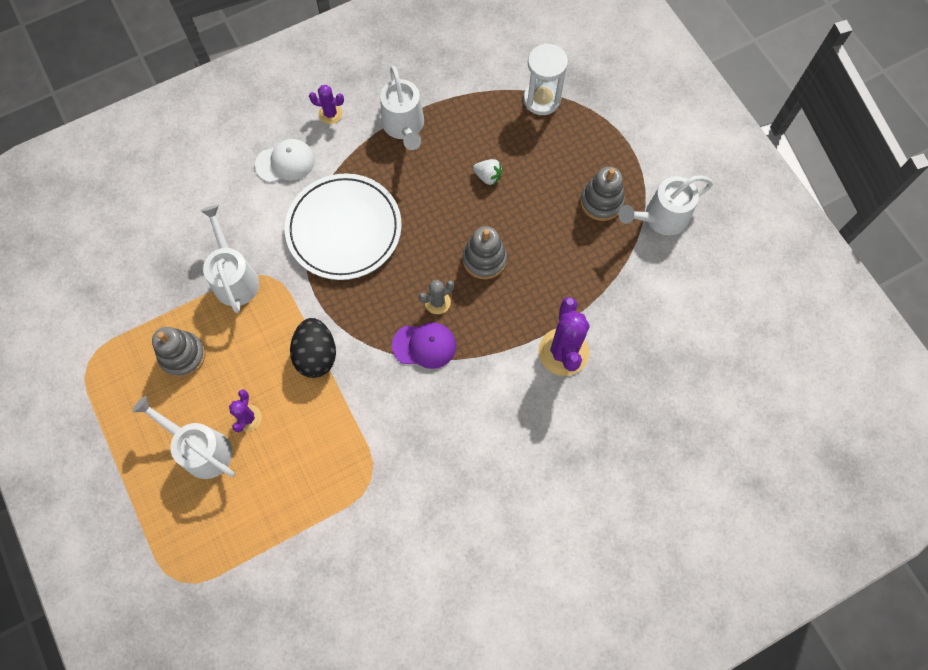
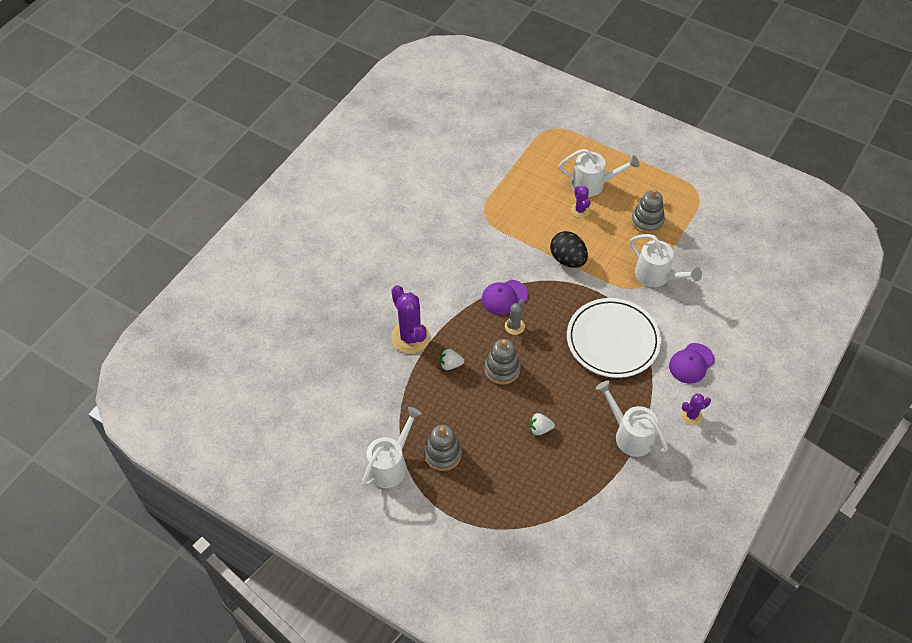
camera: 150 degrees right, 15 degrees down
(285, 162) = (691, 363): white cap -> purple cap
(537, 294) = (450, 364): none -> white strawberry
(542, 99) = (540, 515): white hourglass -> none

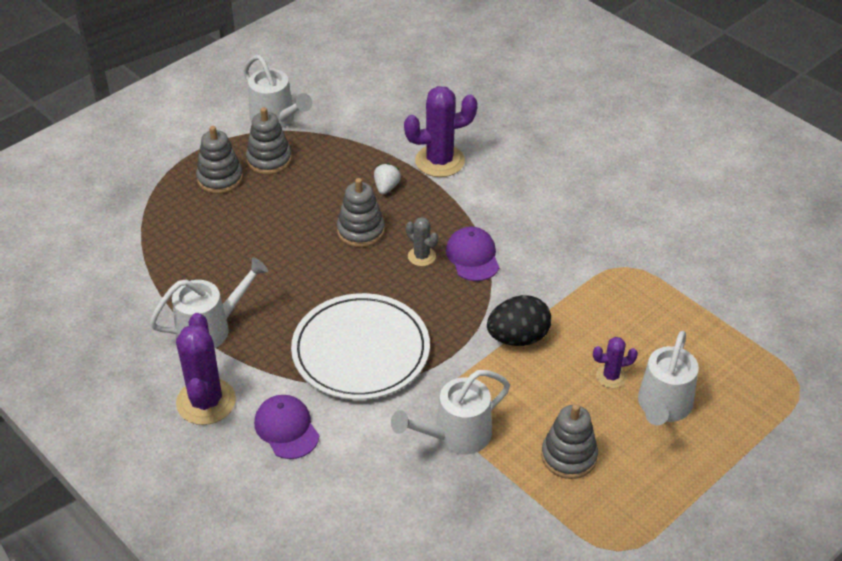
camera: 105 degrees right, 10 degrees down
(475, 483) = (220, 178): none -> grey stacking toy
(540, 429) = (261, 246): white strawberry -> none
(691, 415) = (206, 402): purple cactus -> purple cactus, size x1.90

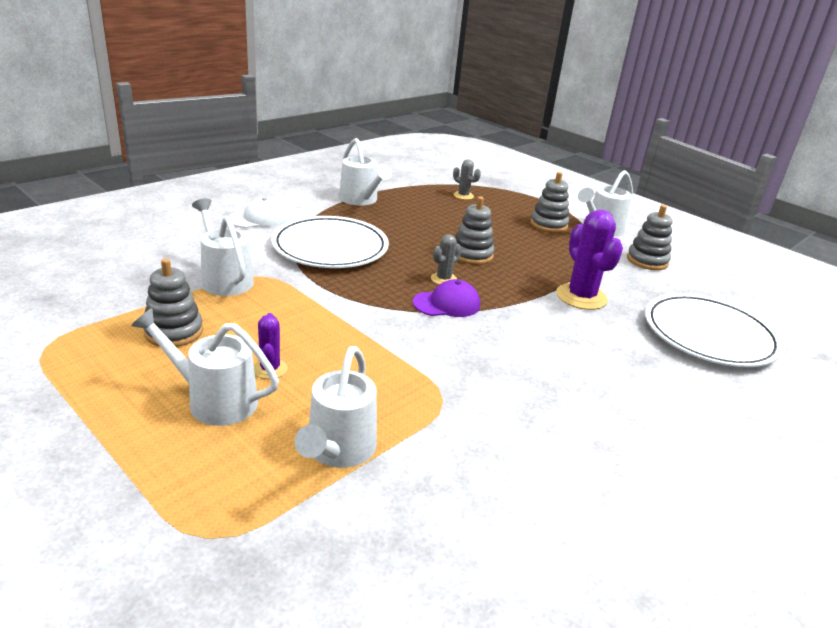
camera: 85 degrees right, 15 degrees down
(184, 226) = (463, 196): none -> grey cactus
(206, 402) = (292, 197): purple cactus -> none
(220, 178) = (519, 208): grey stacking toy -> grey stacking toy (647, 261)
(286, 428) = (258, 219): purple cap -> white cap
(386, 187) = (532, 269): white strawberry -> none
(491, 94) = (709, 335): none -> white plate
(518, 338) = (335, 318): black egg -> none
(701, 326) = (338, 451): none -> white watering can

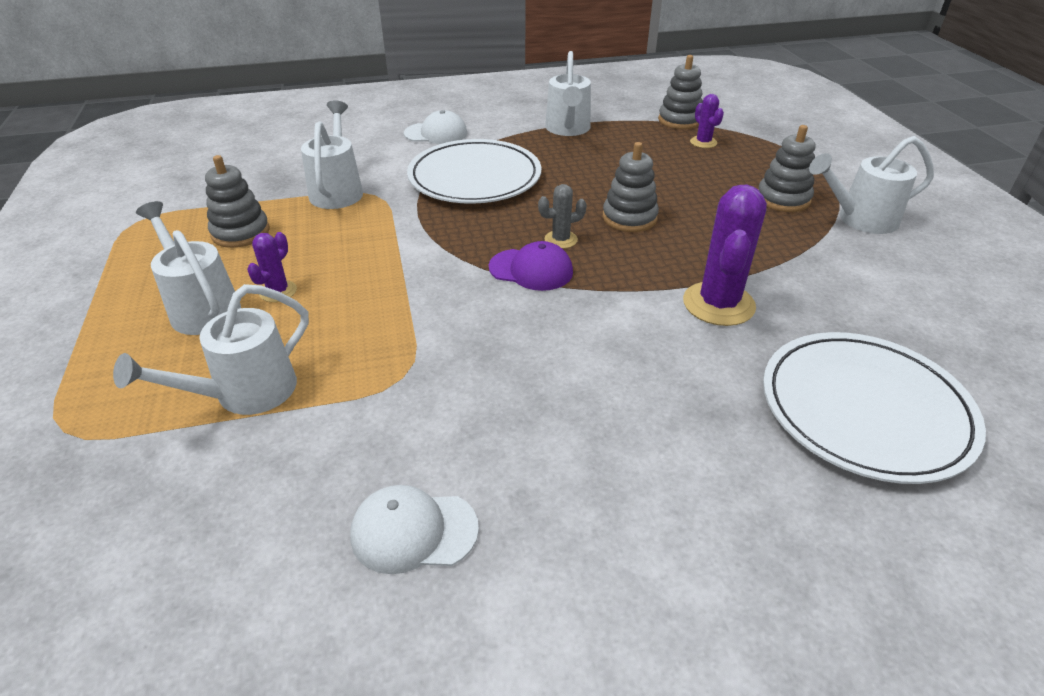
camera: 35 degrees right, 10 degrees up
(463, 196) = (703, 142): grey cactus -> purple cactus
(564, 491) = (413, 531): none -> white cap
(647, 261) = (885, 278): grey stacking toy -> grey stacking toy (680, 120)

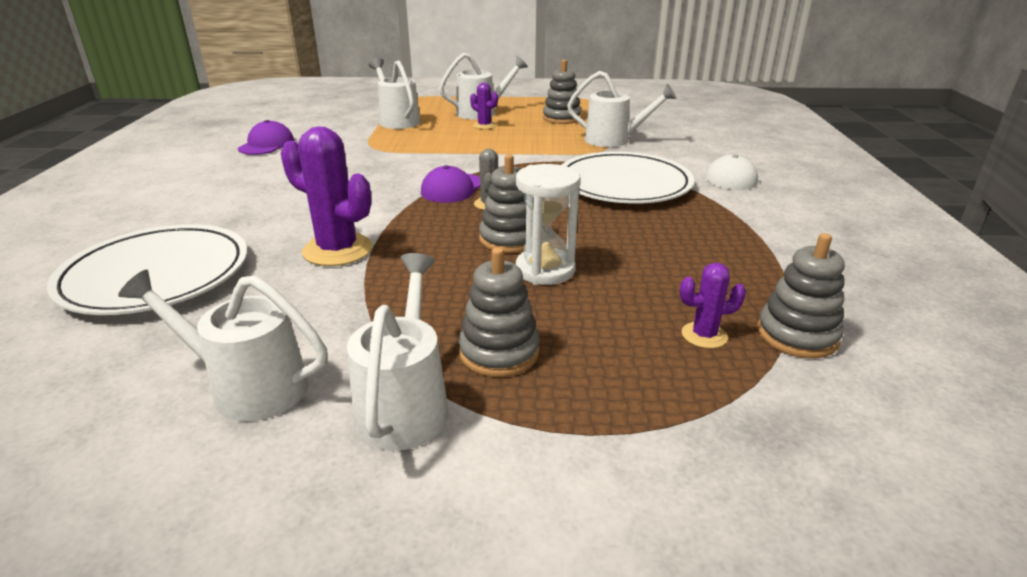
camera: 105 degrees right, 10 degrees down
(413, 531) = (267, 145): white cap -> purple cap
(568, 129) = (747, 242): white watering can -> white watering can (247, 387)
(669, 196) = (545, 270): none -> white hourglass

